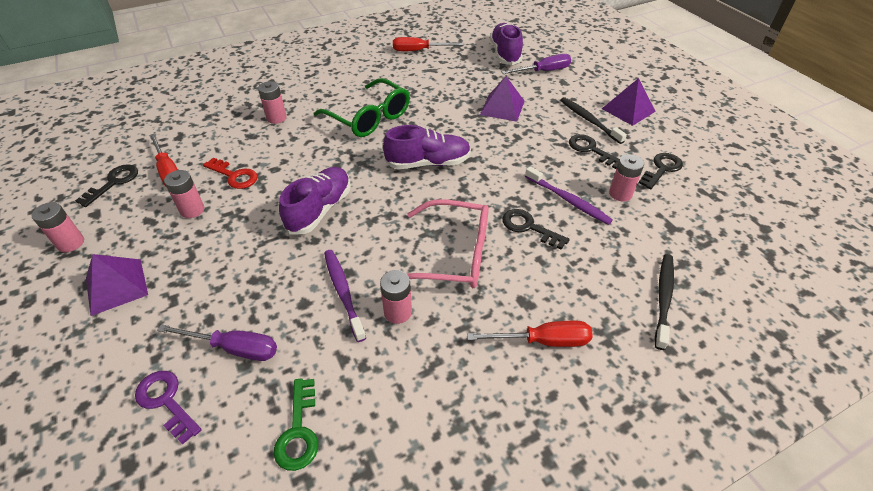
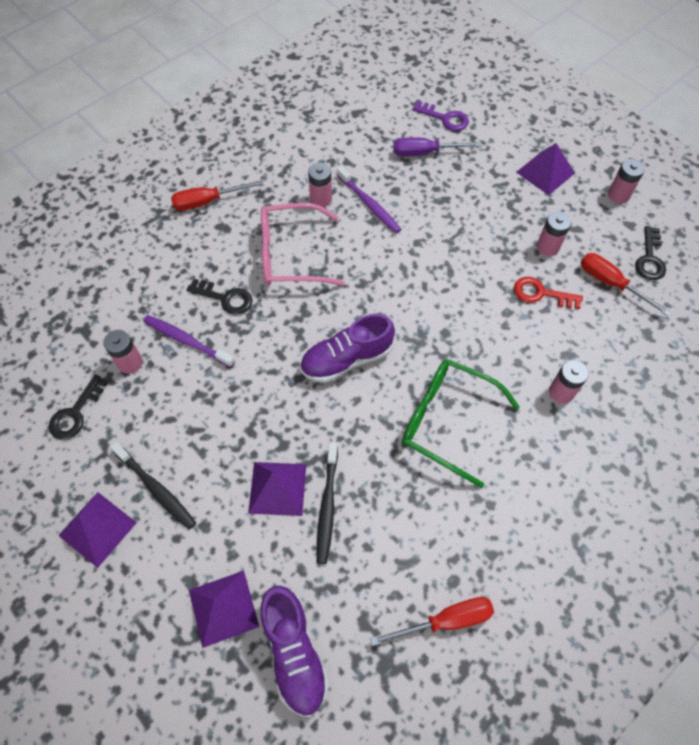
camera: 165 degrees right, 15 degrees up
(298, 431) = (355, 121): green key -> none
(320, 210) = (430, 273): purple shoe -> none
(543, 71) = (223, 608): purple screwdriver -> purple pyramid
(591, 150) = (157, 427): black key -> none
(663, 298) = (109, 254): black toothbrush -> black toothbrush (327, 506)

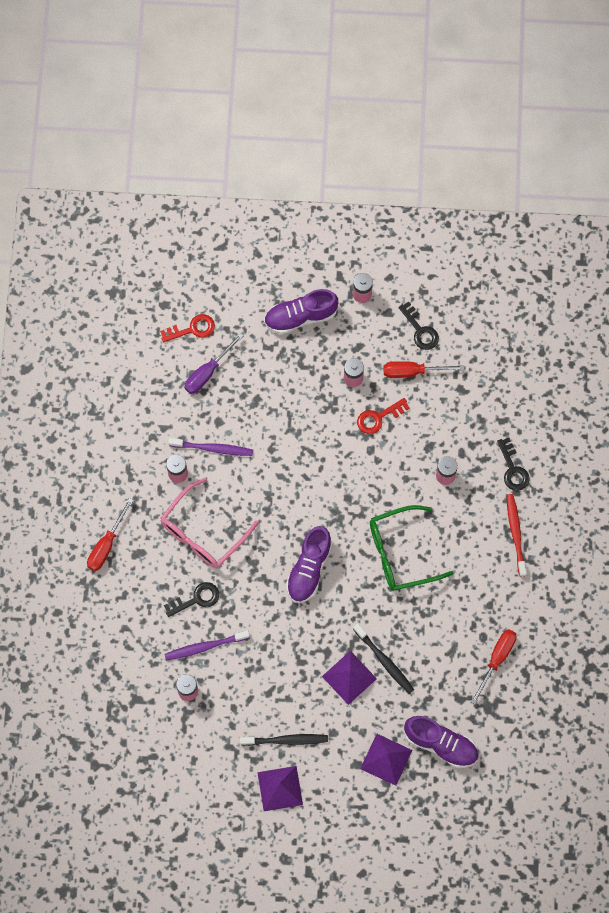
camera: 45 degrees left, 10 degrees up
(75, 413) = (193, 747): black key -> black key (513, 469)
(445, 118) = (192, 329): purple key -> red key
(545, 172) = (300, 317): purple pyramid -> purple shoe
(588, 509) = (515, 533): none -> red toothbrush

